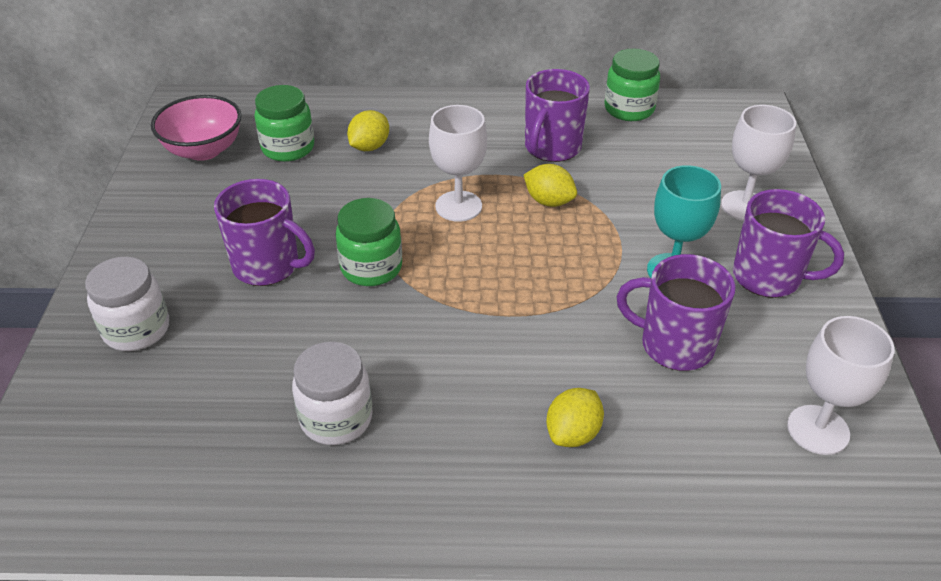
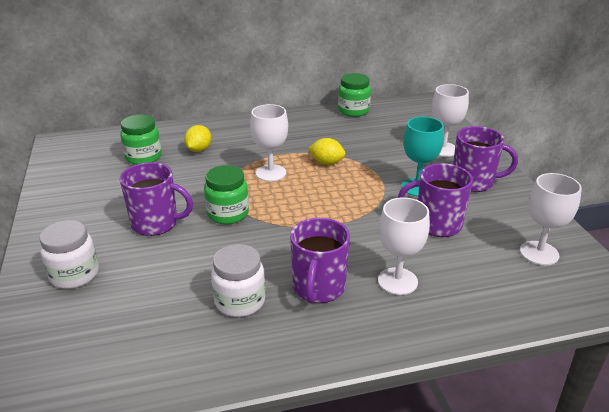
camera: 15 degrees left, 10 degrees down
(204, 150) = (84, 166): pink bowl -> none
(552, 148) = (316, 135): purple mug -> purple mug (318, 288)
(573, 433) = (397, 281): yellow lemon -> white goblet

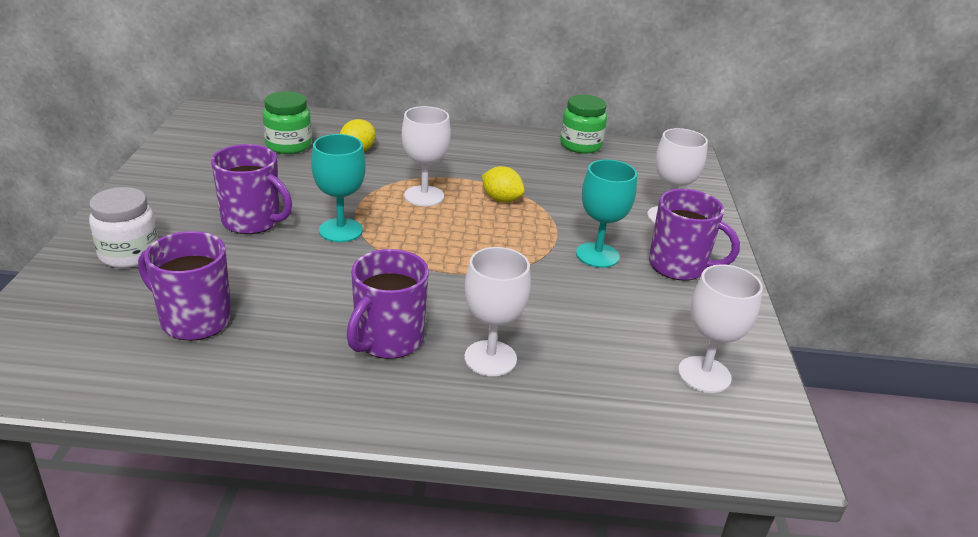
camera: 15 degrees right, 0 degrees up
(228, 214) = (340, 230): green jar -> turquoise goblet
(240, 301) = (286, 330): white jar -> none
(436, 224) = (590, 305): purple mug -> purple mug (194, 320)

